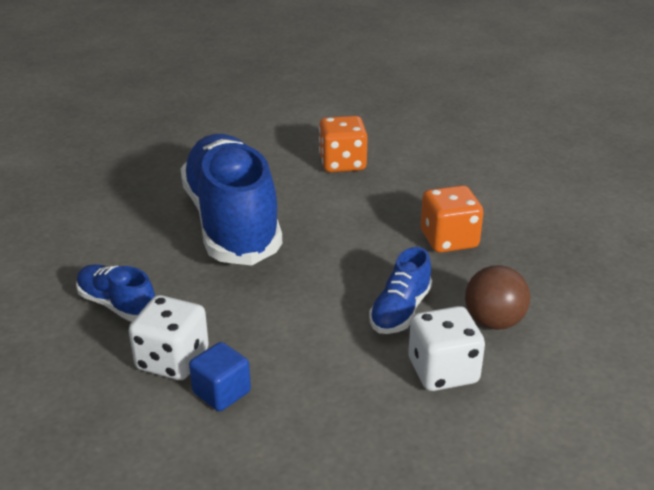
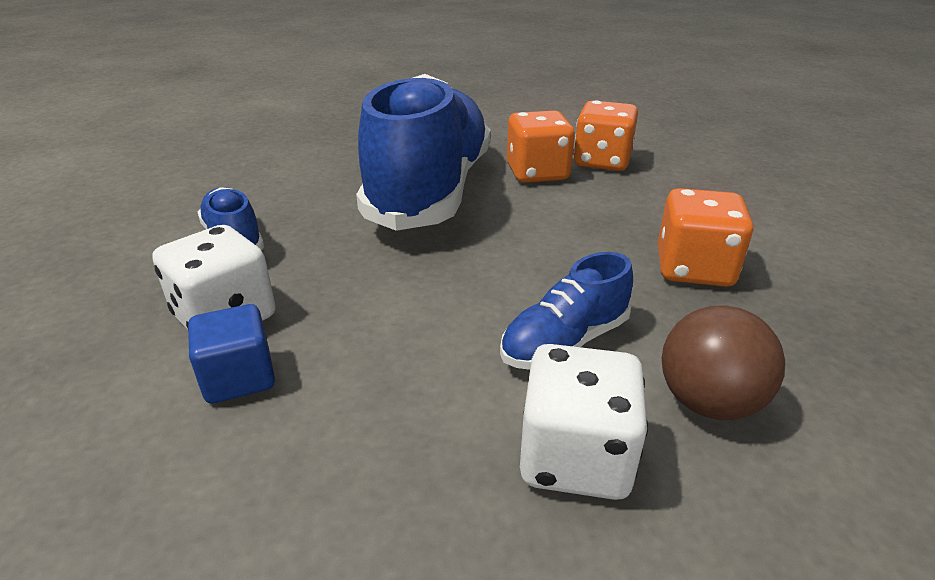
camera: 25 degrees right, 0 degrees up
(301, 186) = (537, 173): none -> orange dice

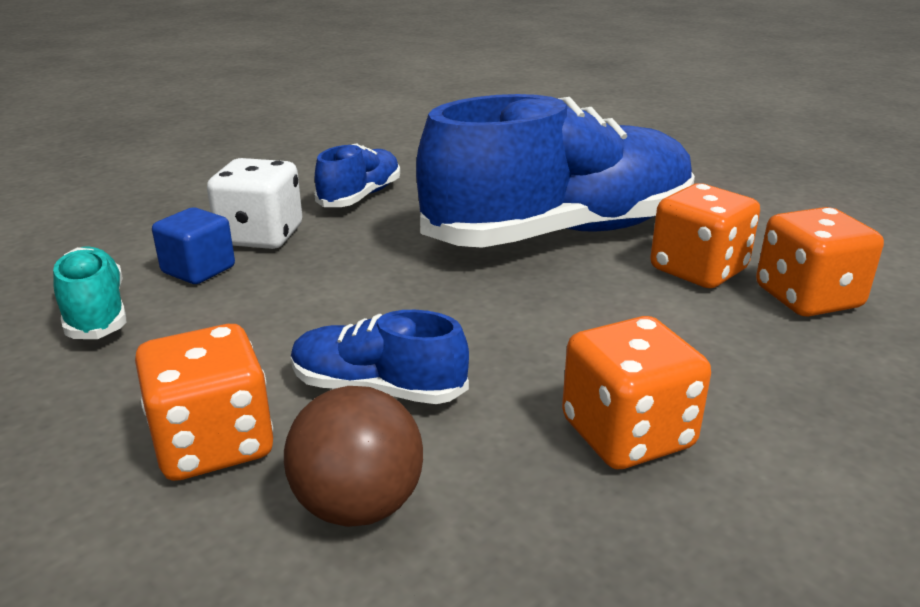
camera: 55 degrees right, 5 degrees down
(234, 483) = (96, 313): none -> turquoise shoe
(575, 457) = (213, 444): white dice -> orange dice

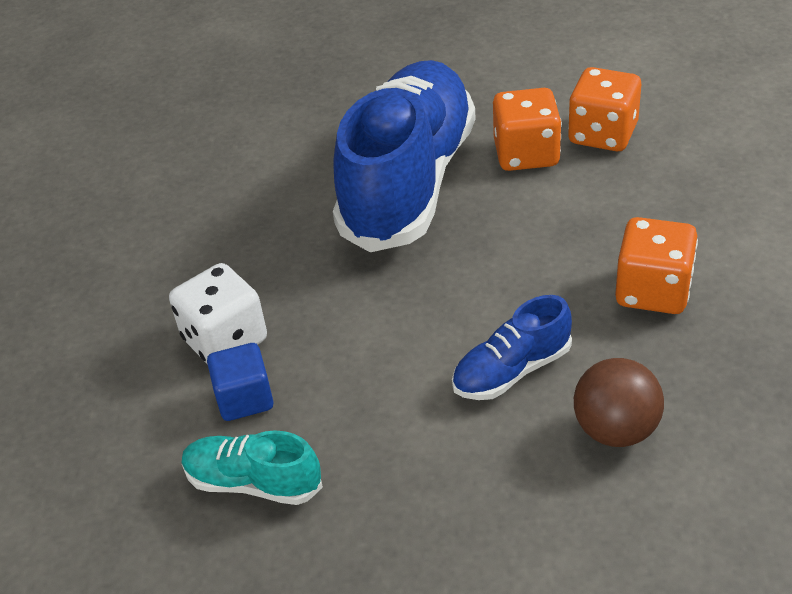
camera: 45 degrees left, 15 degrees up
(213, 444) = (499, 471): orange dice -> none
(360, 196) = (219, 251): blue shoe -> none

